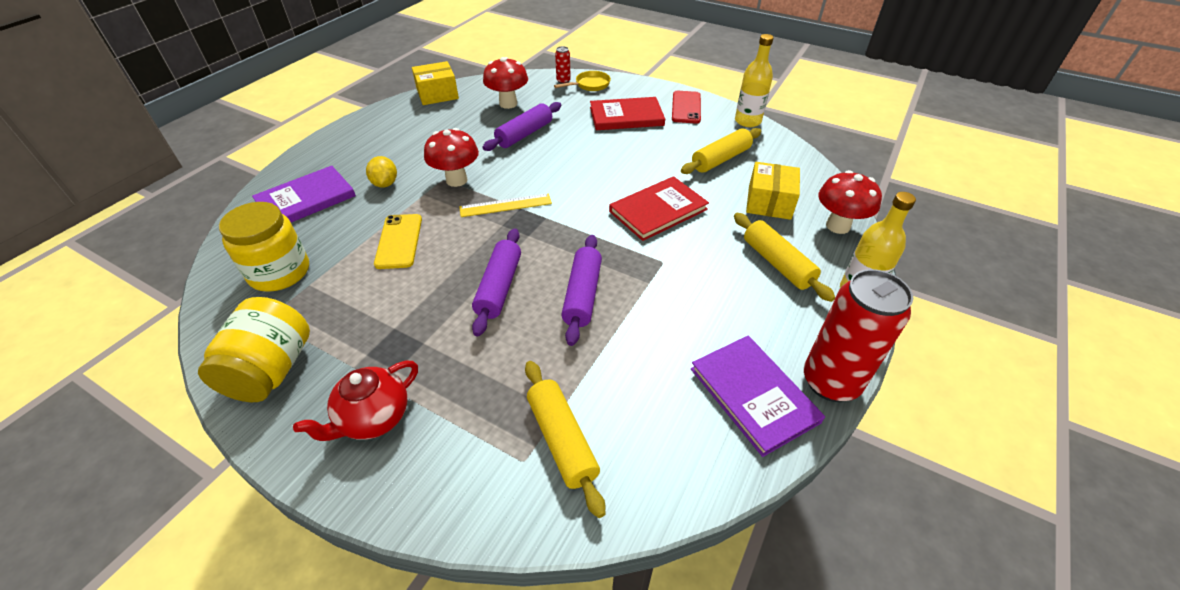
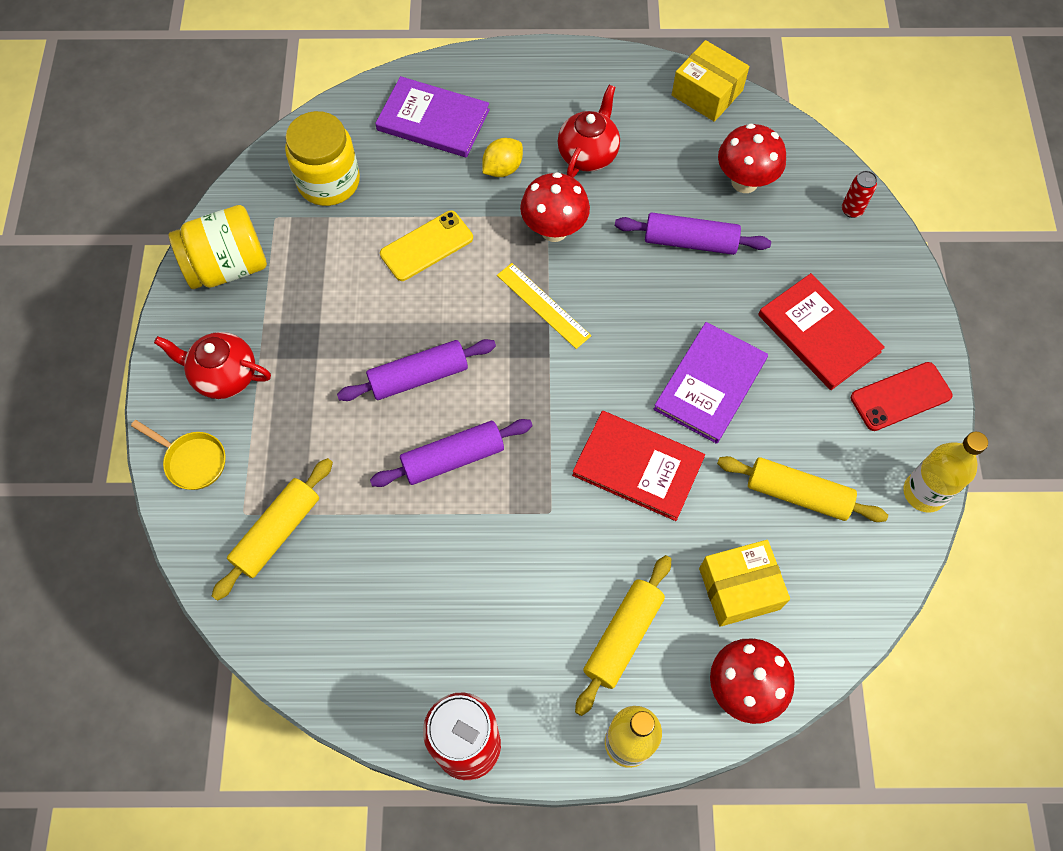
camera: 60 degrees right, 20 degrees up
(421, 147) = (588, 154): none -> red teapot
(590, 85) = (867, 247): yellow pan -> yellow pan (192, 461)
(753, 395) = (412, 676): purple book -> purple book (710, 384)

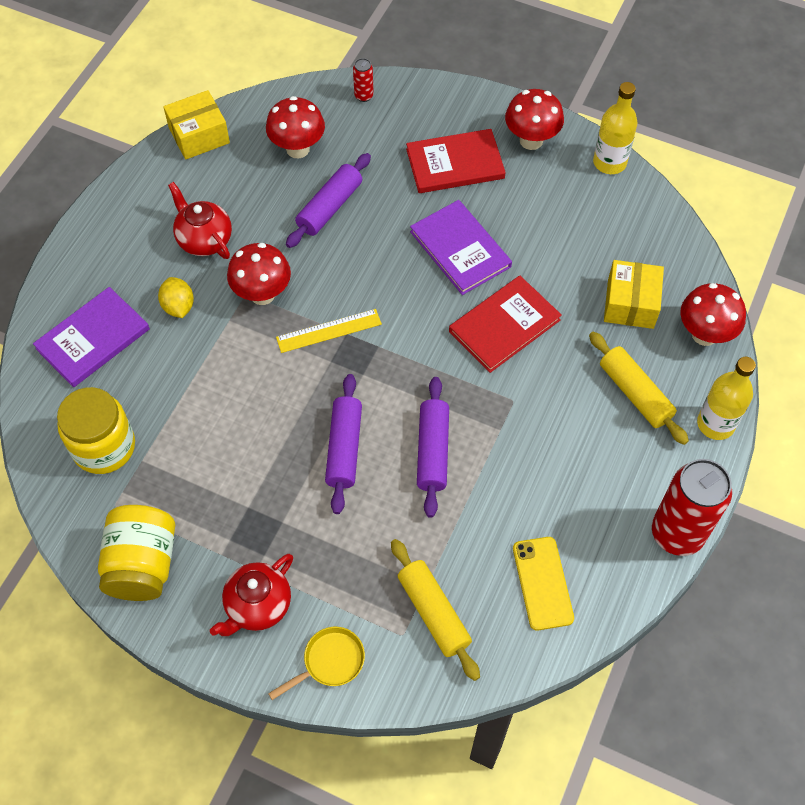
camera: 65 degrees left, 5 degrees down
(426, 246) = (220, 394): yellow phone -> yellow phone (542, 583)
(797, 494) = (575, 236): yellow rolling pin -> none
(900, 397) = (531, 140): red phone -> red mushroom

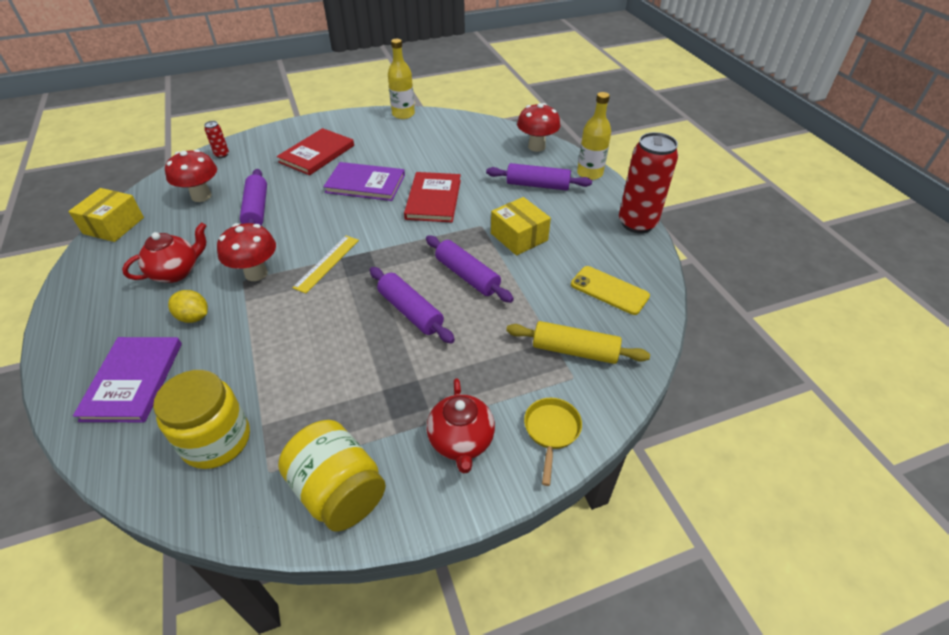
camera: 45 degrees left, 15 degrees down
(204, 240) = (176, 272): red teapot -> red teapot turned 135 degrees clockwise
(531, 140) = (350, 126): red mushroom -> none
(630, 303) = (486, 155): yellow box -> yellow box (519, 237)
(635, 393) = (537, 185): yellow rolling pin -> purple rolling pin

